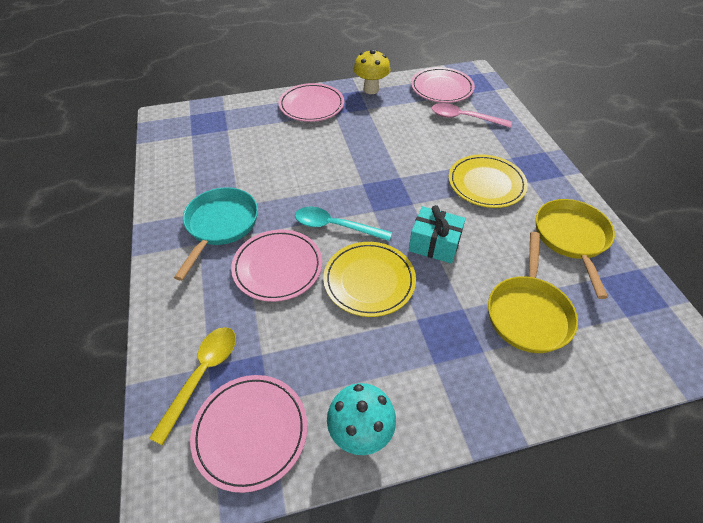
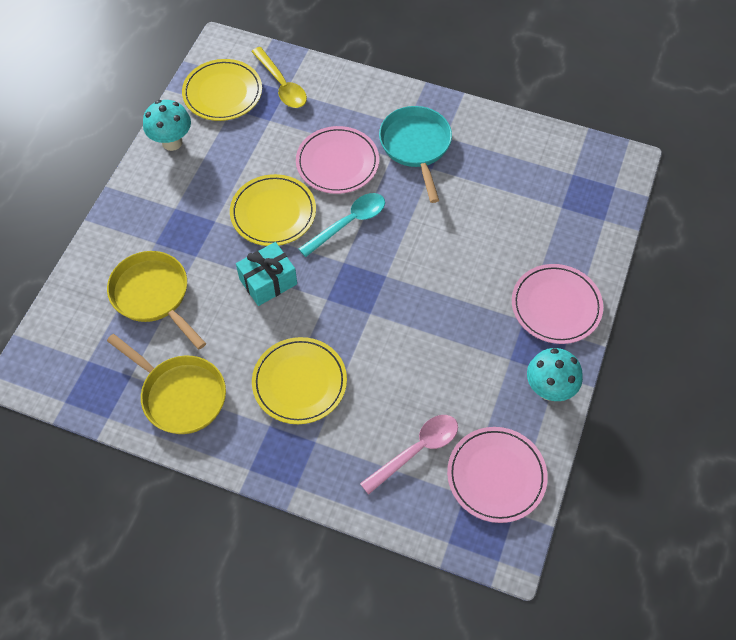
camera: 125 degrees right, 10 degrees up
(220, 225) = (416, 146): turquoise pan -> turquoise pan turned 150 degrees counterclockwise
(250, 432) = (222, 93): pink plate -> yellow plate
(371, 89) = (549, 389): yellow mushroom -> turquoise mushroom

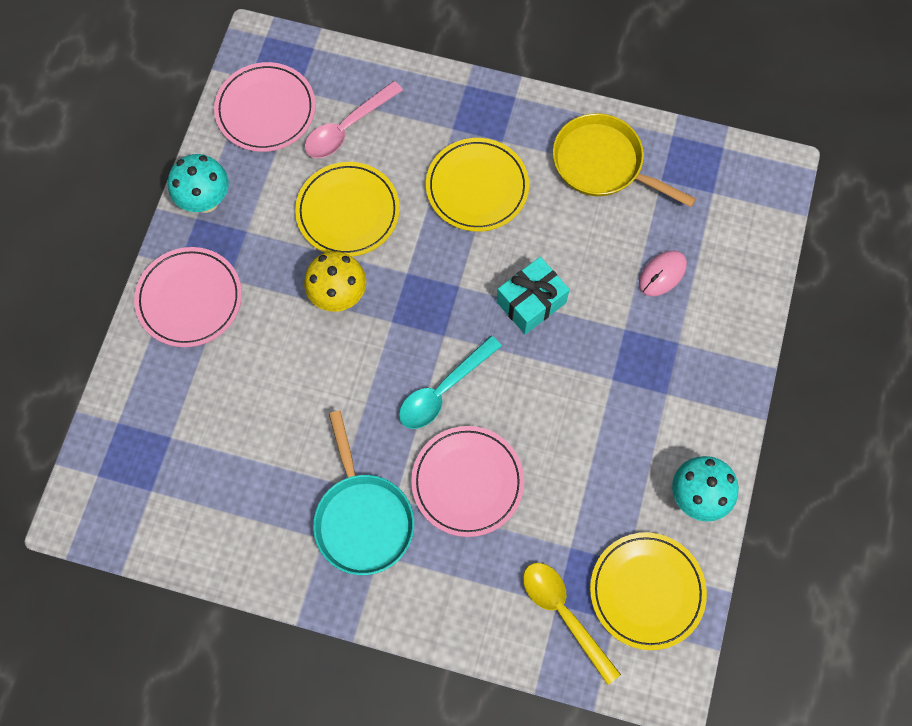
camera: 175 degrees right, 10 degrees up
(153, 295) = (662, 274): yellow pan -> pink mouse
(273, 213) = (540, 397): yellow plate -> yellow plate (348, 212)
(429, 298) = (338, 296): none -> yellow mushroom

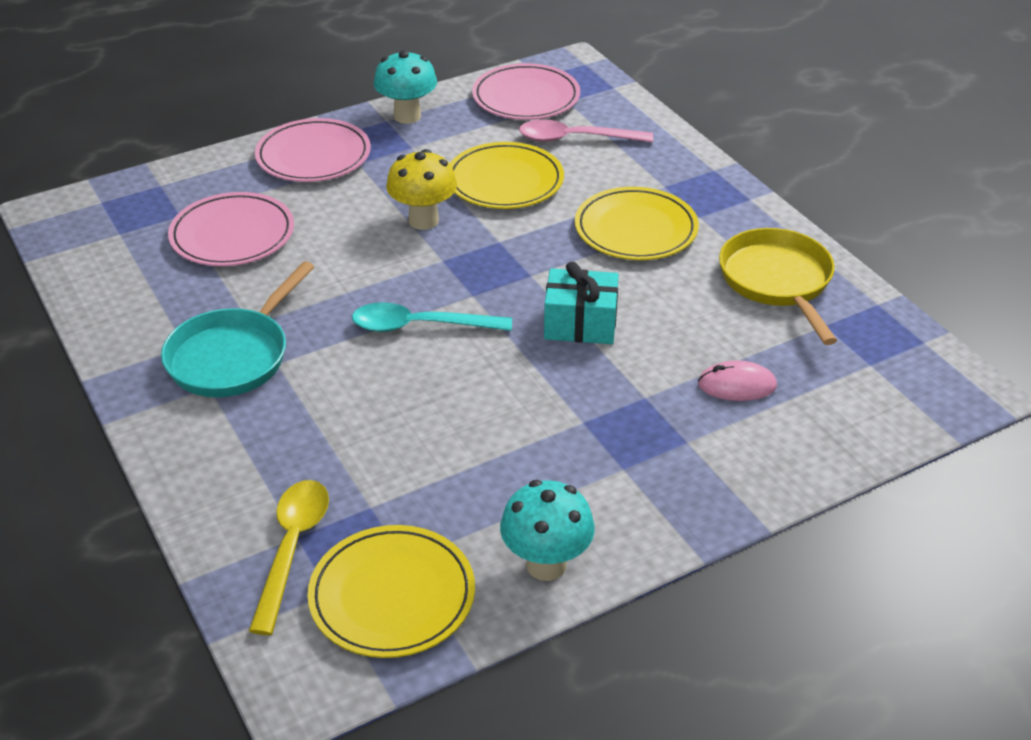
camera: 45 degrees right, 30 degrees down
(467, 482) = (350, 396): pink plate -> pink plate (232, 235)

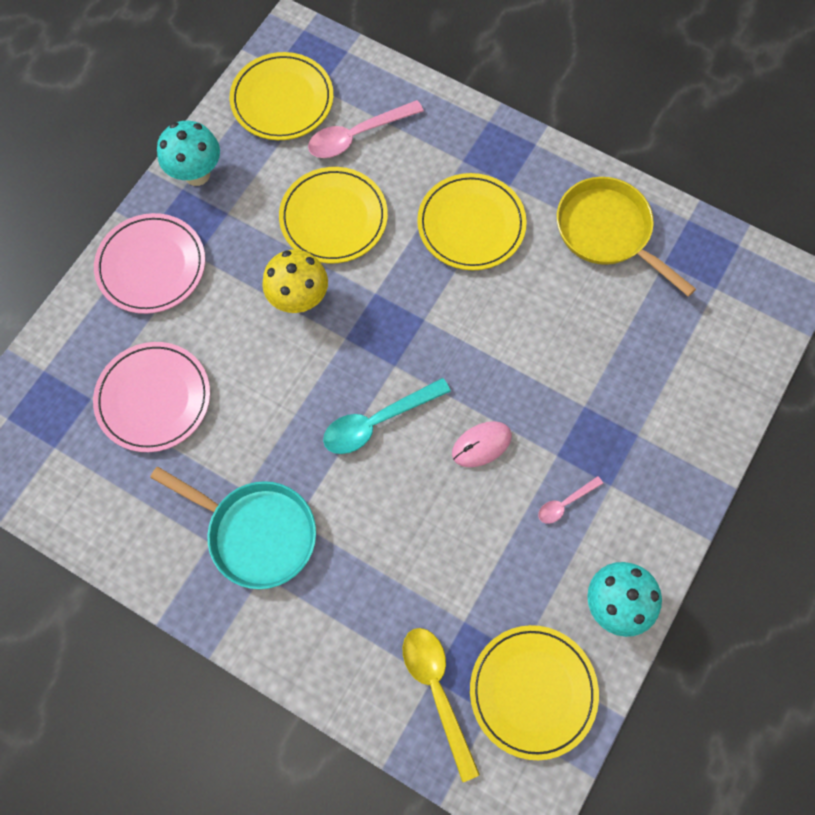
camera: 30 degrees left, 30 degrees up
(233, 356) = (256, 533): turquoise pan -> turquoise pan turned 60 degrees counterclockwise
(526, 97) = (282, 100): pink plate -> yellow plate
(559, 461) = (565, 503): none -> pink spoon
(580, 324) = (494, 354): turquoise gift -> none
(737, 385) = (639, 359): pink mouse -> pink mouse (481, 445)

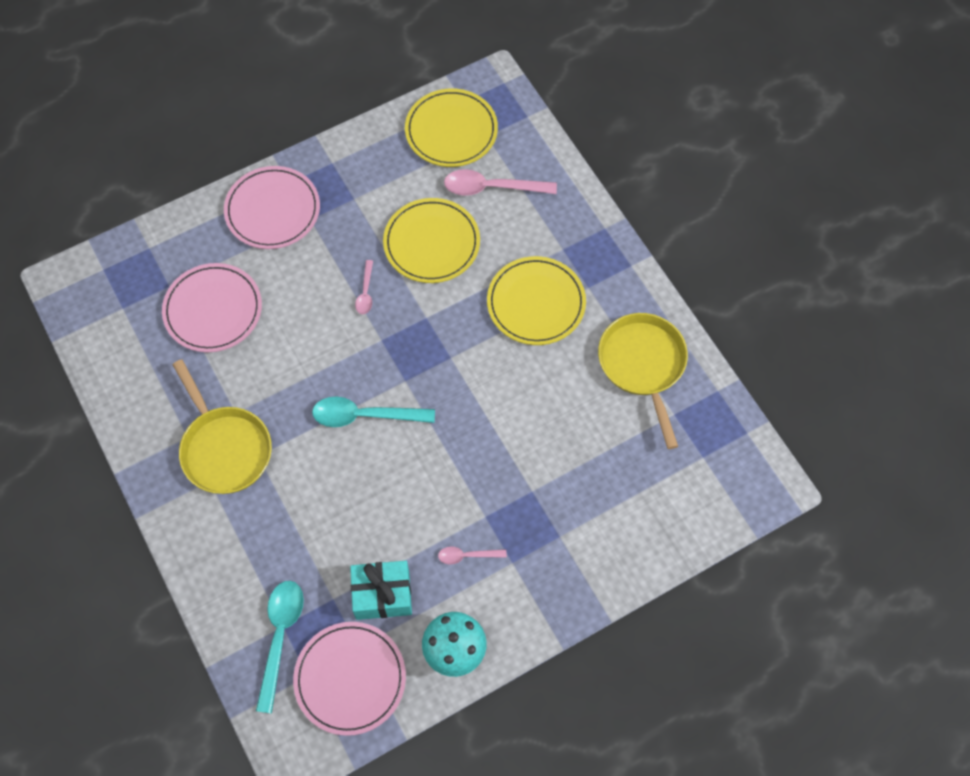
camera: 30 degrees right, 5 degrees down
(197, 174) = (349, 157): turquoise mushroom -> none
(256, 533) = (224, 448): turquoise pan -> yellow pan
(299, 300) = (365, 292): yellow mushroom -> pink spoon
(437, 691) = (280, 637): yellow spoon -> turquoise spoon
(481, 445) = (432, 476): pink mouse -> none
(510, 589) = (382, 595): none -> turquoise gift
(533, 691) = (350, 679): yellow plate -> pink plate

